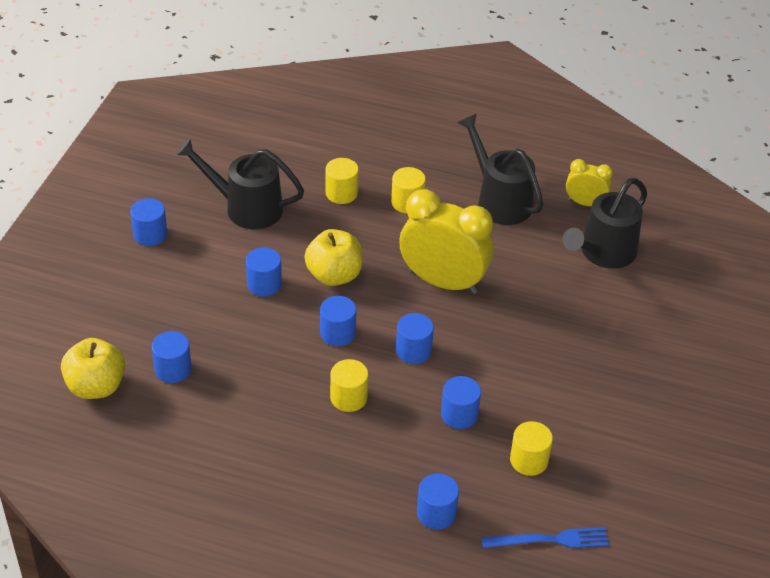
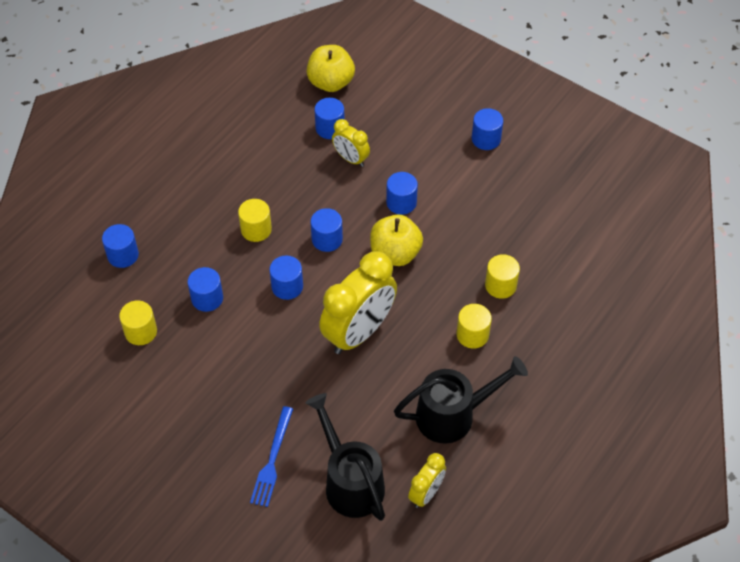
camera: 110 degrees right, 10 degrees up
(215, 339) = (351, 159): none -> yellow clock
(245, 208) = (501, 209): black watering can -> none
(549, 540) = (63, 320): blue fork -> blue fork (272, 460)

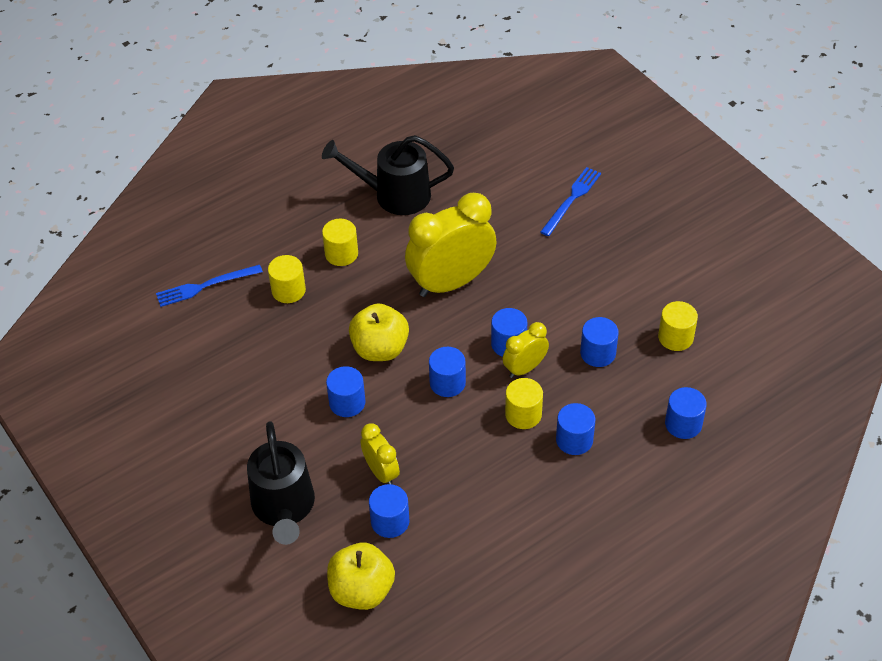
camera: 160 degrees left, 5 degrees down
(349, 481) = (508, 169): black watering can -> black watering can (284, 508)
(426, 493) = (446, 146): yellow clock -> yellow clock (524, 368)
(486, 139) = (209, 454): blue cylinder -> blue cylinder (574, 440)
(575, 270) = (205, 286): none -> blue fork

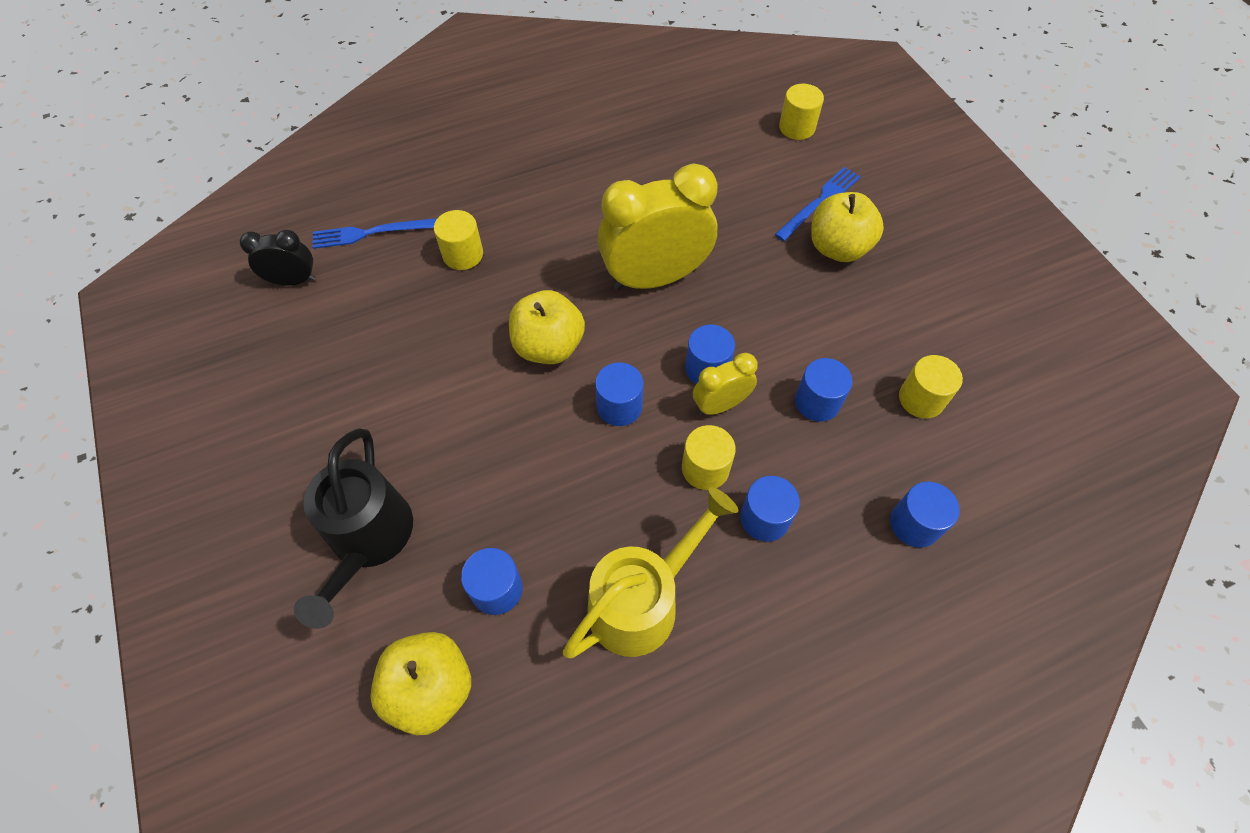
camera: 10 degrees right, 10 degrees up
(154, 335) = (293, 280): none -> black clock
(341, 254) = (536, 221): yellow cylinder -> yellow cylinder (797, 127)
(347, 403) = (489, 409): blue cylinder -> none
(381, 472) = (505, 514): yellow clock -> none
(393, 195) = (614, 163): black watering can -> none
(498, 508) = (643, 600): none -> yellow watering can
(593, 234) = (838, 248): none -> yellow apple

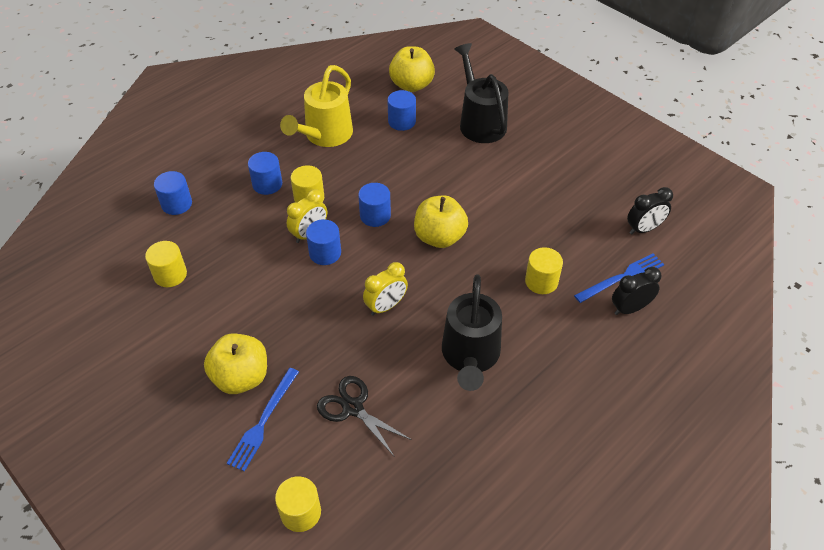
camera: 160 degrees right, 10 degrees down
(392, 200) = (629, 308): none -> black clock
(588, 202) = (470, 357): none -> black watering can
(655, 278) = (386, 306): yellow clock -> yellow clock, size x0.51
(727, 190) = (353, 408): none -> black scissors
(817, 402) = (244, 253): blue cylinder -> none

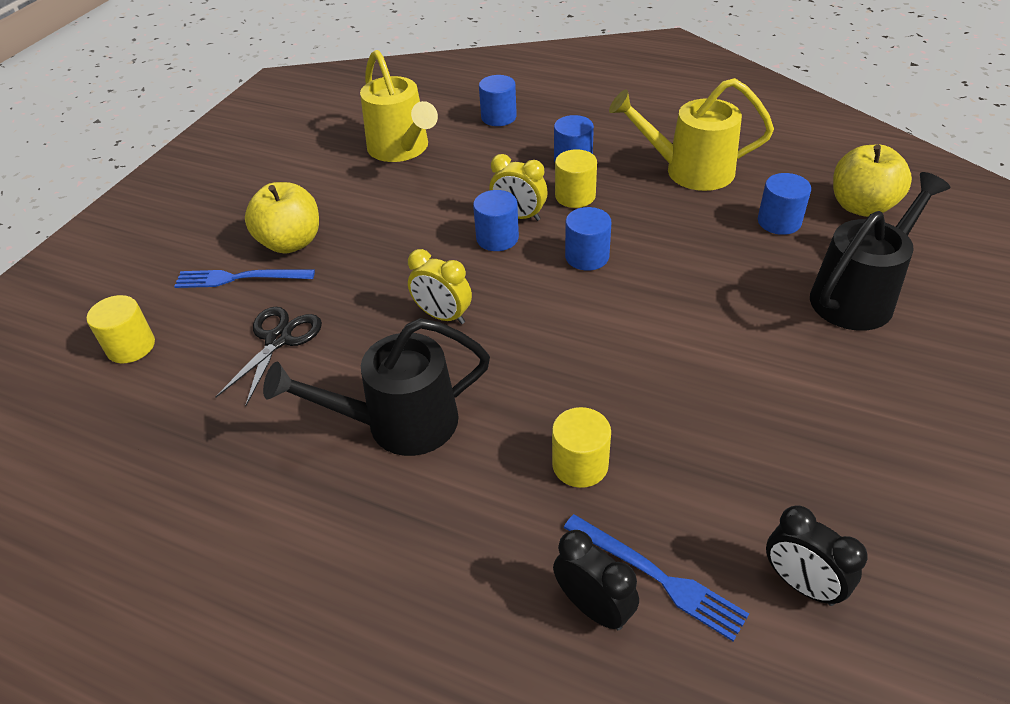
camera: 70 degrees right, 5 degrees down
(170, 275) = (402, 149): yellow cylinder -> yellow watering can
(439, 237) = (591, 326): yellow apple -> none

